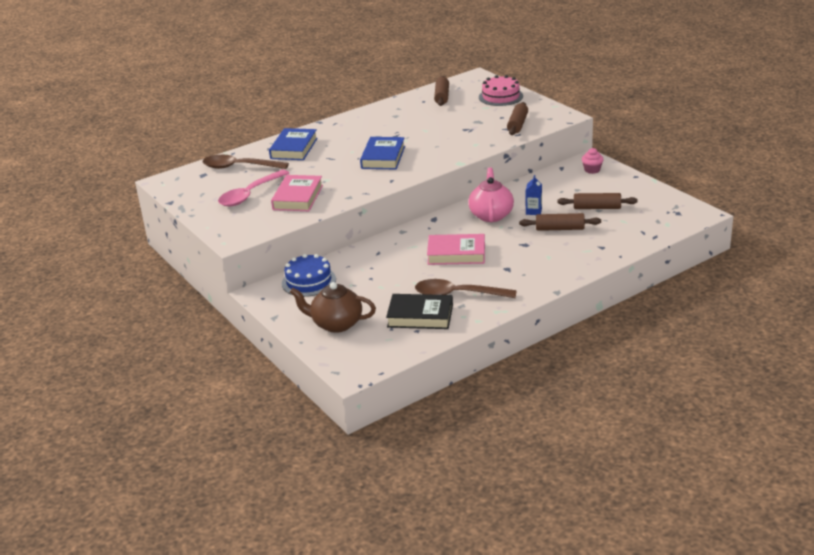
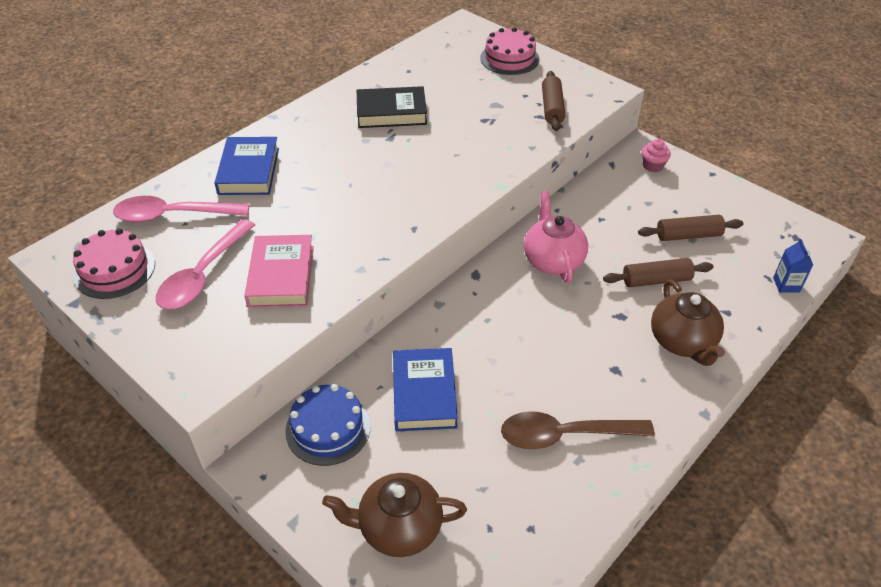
camera: 15 degrees left, 15 degrees up
(197, 189) = (114, 270): none -> pink cake
(239, 167) = (173, 215): brown spoon -> pink spoon
(383, 157) = (387, 181): blue book -> blue book (424, 393)
(420, 316) = (525, 492): black book -> black book (391, 112)
(442, 96) = (431, 62): brown rolling pin -> none
(456, 254) = (532, 344): pink book -> none
(533, 211) = (607, 248): blue carton -> blue carton (786, 285)
(561, 259) = (682, 342): none -> brown teapot

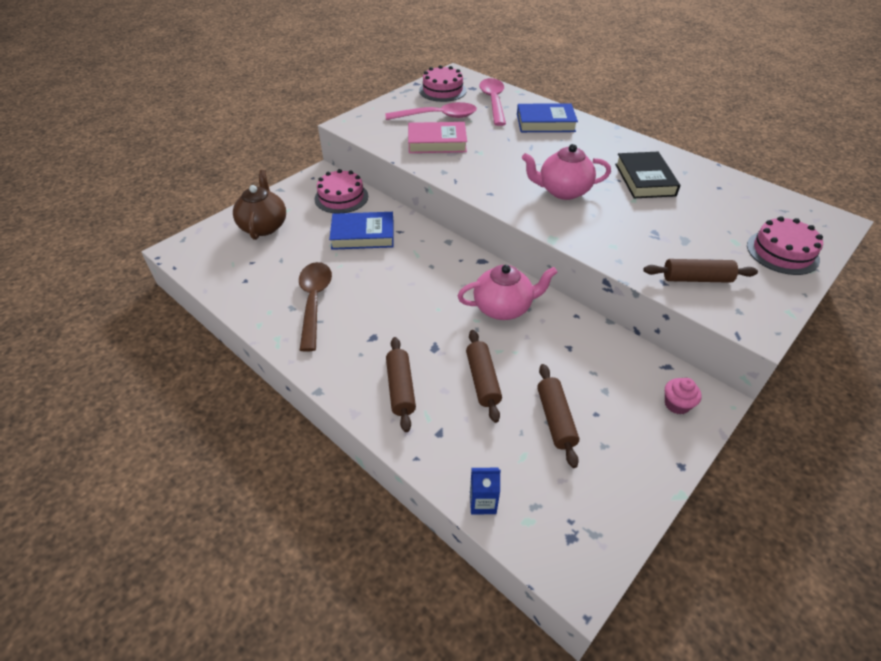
camera: 90 degrees right, 0 degrees up
(203, 275) = (438, 116): pink spoon -> pink spoon turned 150 degrees clockwise
(328, 428) = (341, 197): blue cake -> pink cake
(411, 171) = (563, 191): none -> pink teapot
(682, 342) = (401, 388): brown teapot -> brown rolling pin

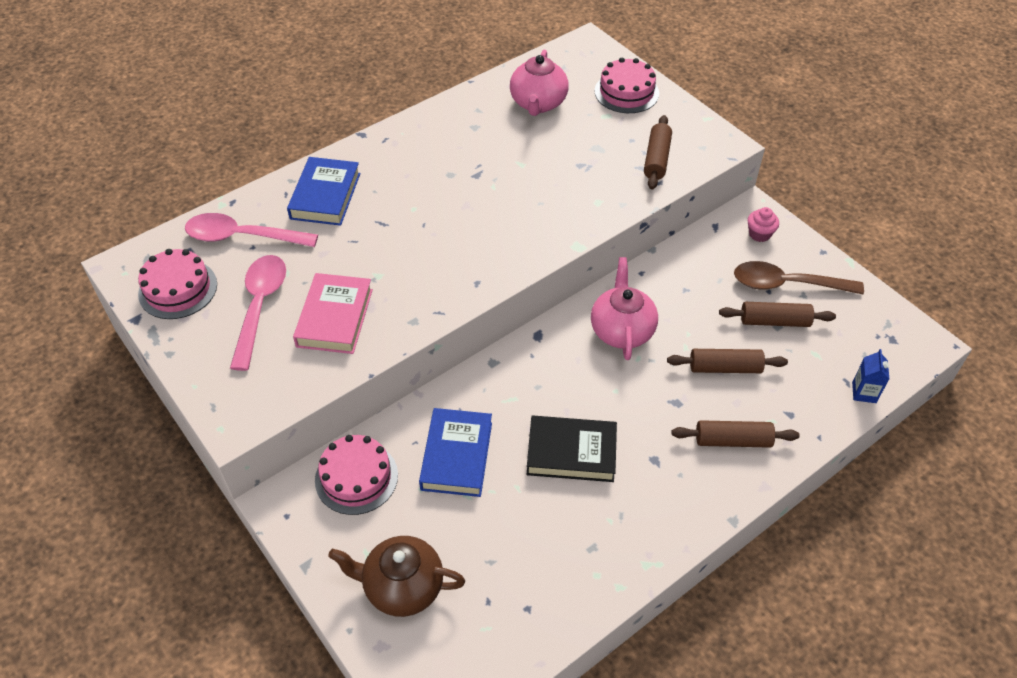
camera: 80 degrees left, 5 degrees up
(314, 301) = (584, 520): brown spoon -> brown spoon (786, 284)
(563, 191) = (489, 216): pink teapot -> pink teapot (538, 103)
(645, 179) = (484, 144): black book -> black book (571, 452)

